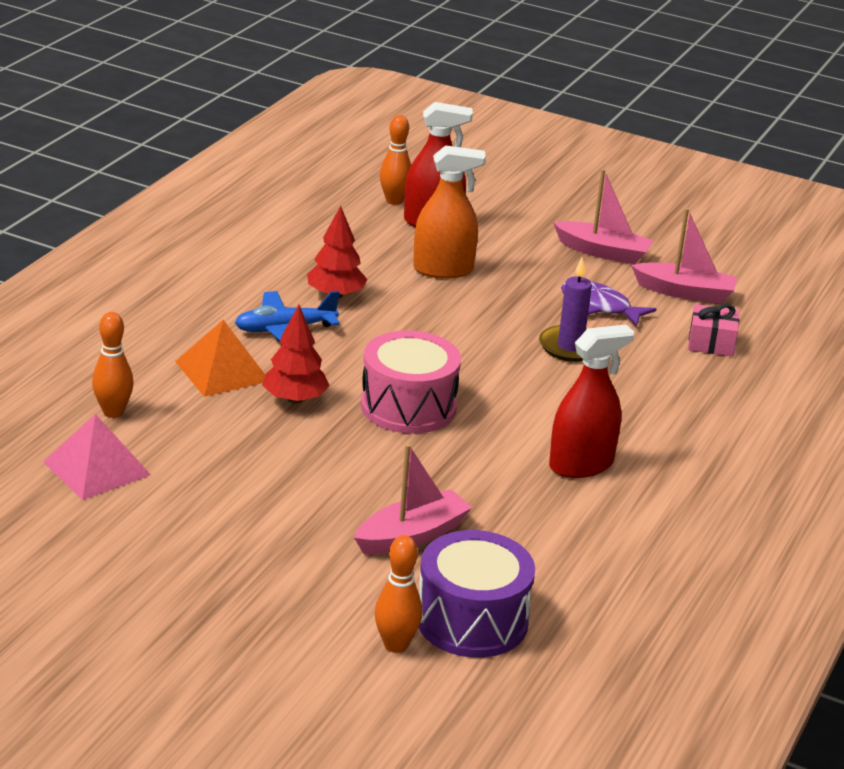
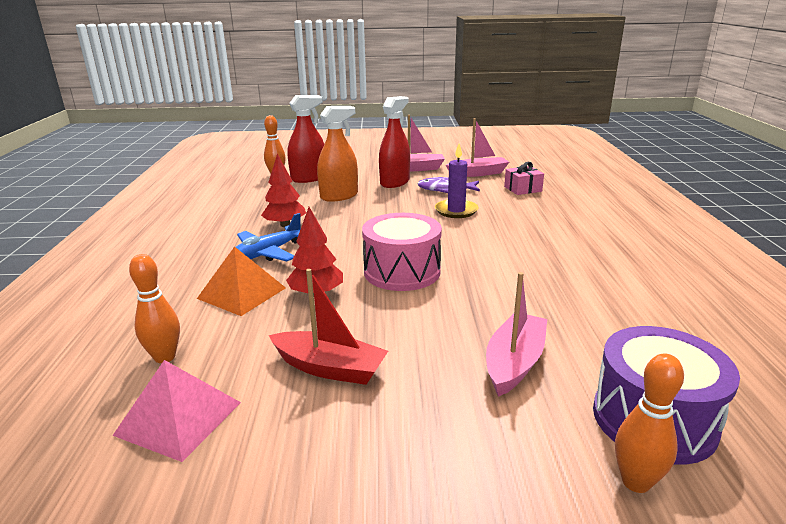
camera: 25 degrees left, 5 degrees down
(244, 476) = (329, 368): none -> red boat
(581, 465) = (551, 268): red spray bottle -> red spray bottle (395, 182)

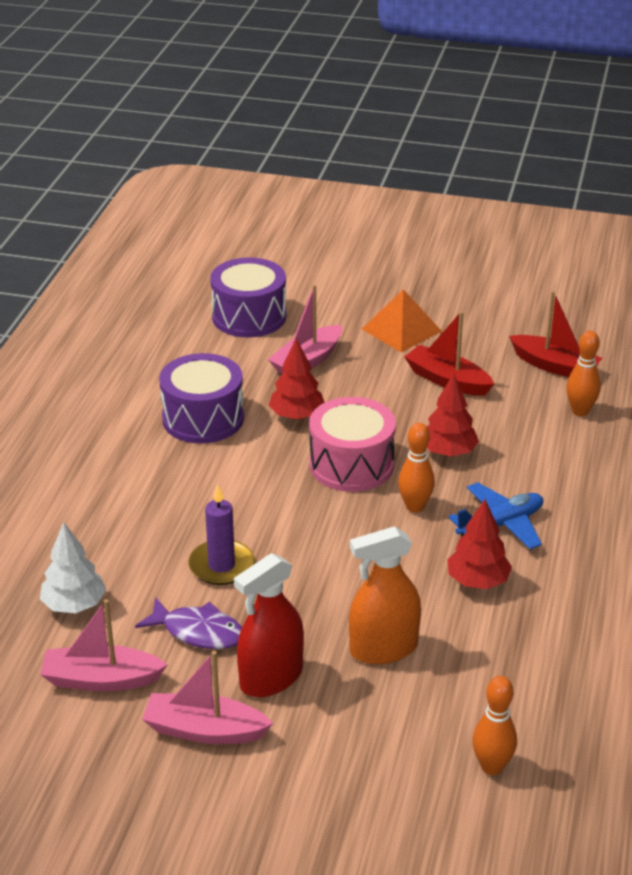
camera: 165 degrees left, 10 degrees up
(178, 418) = (554, 366): pink pyramid -> red boat
(241, 293) = (525, 467): orange pyramid -> orange pyramid (401, 330)
(309, 178) = (427, 734): red spray bottle -> none
(478, 301) = (297, 416): none -> red tree
(523, 189) = (74, 605): pink gift -> white tree
(562, 285) = (203, 418): none -> purple drum
(636, 482) = (292, 296): orange bowling pin -> orange bowling pin (415, 507)

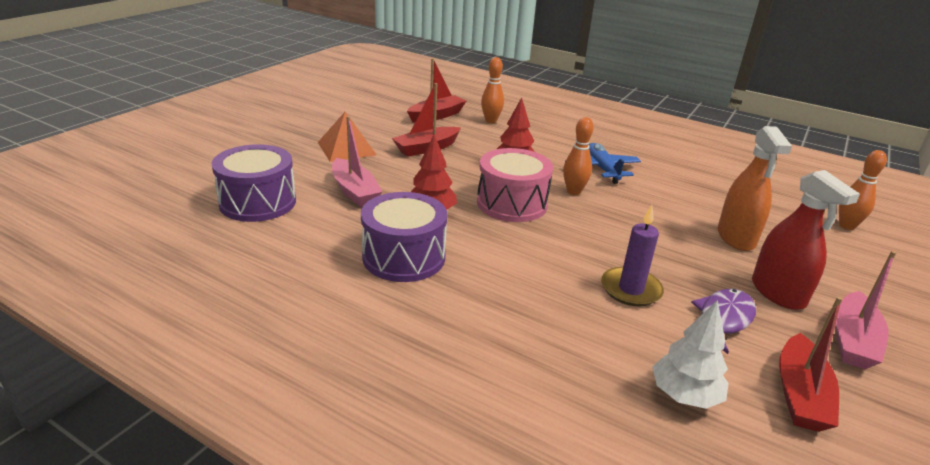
camera: 75 degrees left, 5 degrees down
(101, 679) = (800, 394): pink boat -> red boat
(477, 581) = (661, 189): red tree -> none

